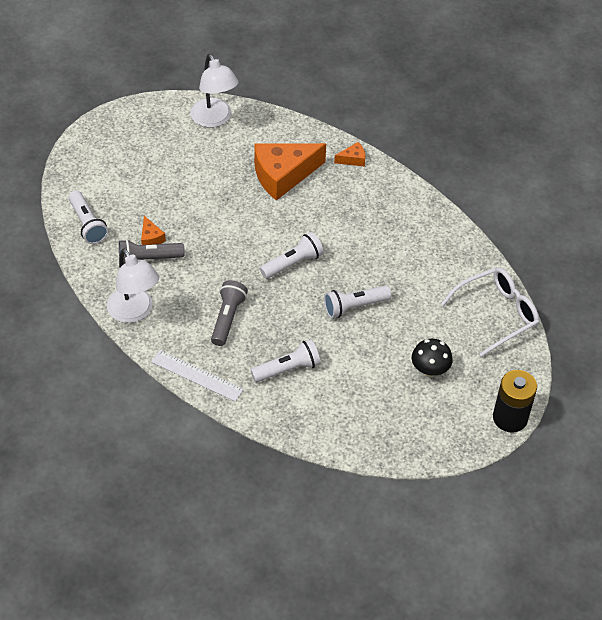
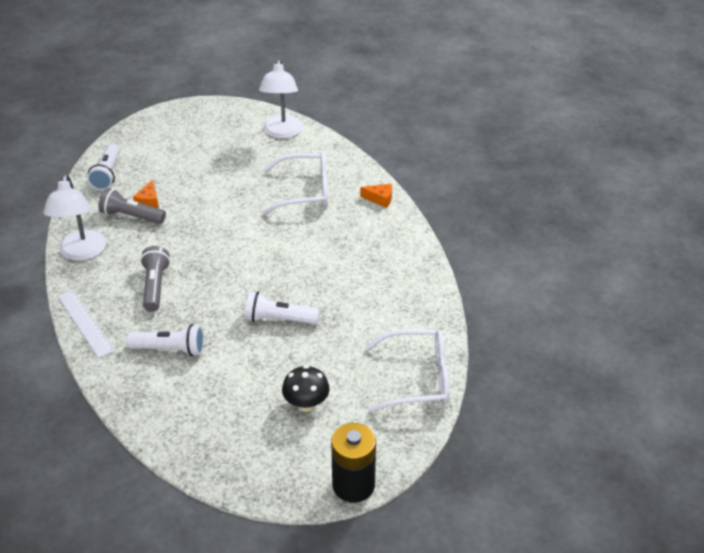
camera: 30 degrees right, 10 degrees down
(227, 318) = (155, 286): grey flashlight -> grey flashlight turned 45 degrees counterclockwise
(283, 175) = (305, 191): orange cheese -> white glasses
(293, 263) = (253, 263): white flashlight -> none

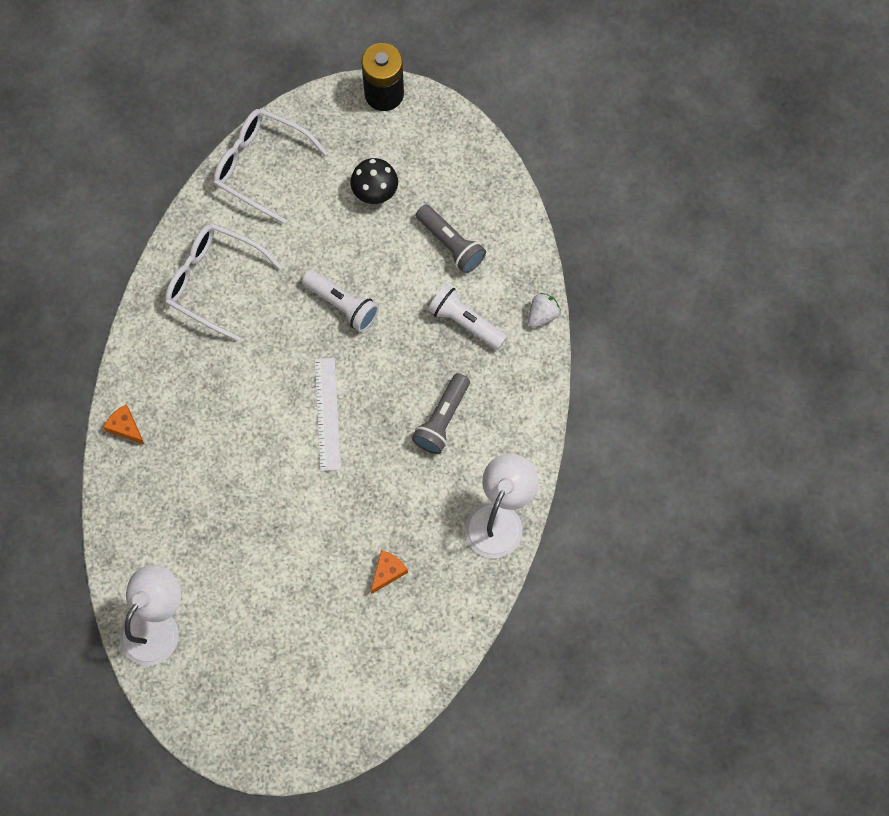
camera: 150 degrees left, 30 degrees up
(86, 323) = (533, 403): white ruler -> white ruler (327, 414)
(105, 380) = (542, 315): none -> white strawberry
(107, 174) = (414, 656): white flashlight -> none
(131, 216) = (419, 553): grey flashlight -> grey flashlight (451, 244)
(305, 191) = (200, 488): white glasses -> white glasses (213, 281)

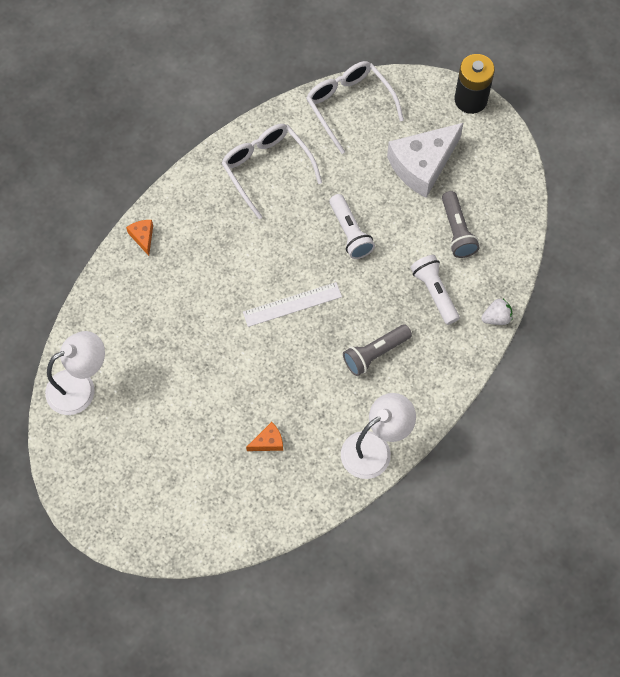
camera: 30 degrees right, 5 degrees down
(327, 414) = (292, 304): white ruler -> white ruler turned 45 degrees clockwise
(375, 191) = (422, 165): black mushroom -> white cheese

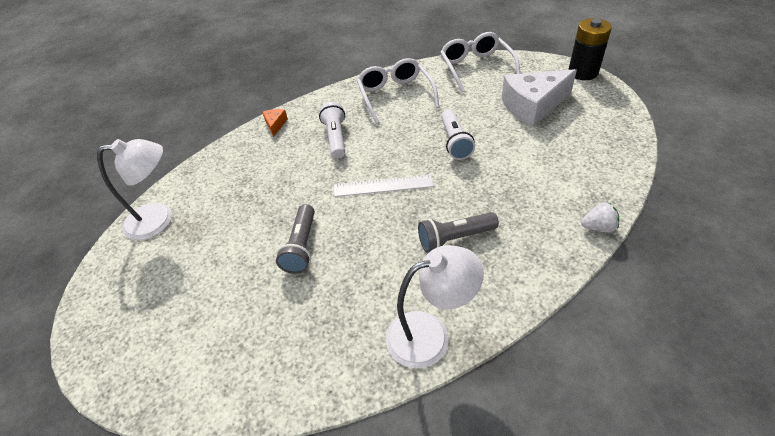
camera: 20 degrees right, 20 degrees down
(268, 442) = (311, 302): orange cheese -> none
(434, 292) = (530, 196): white flashlight -> white flashlight (335, 138)
(457, 231) = (560, 153): grey flashlight -> grey flashlight (302, 246)

